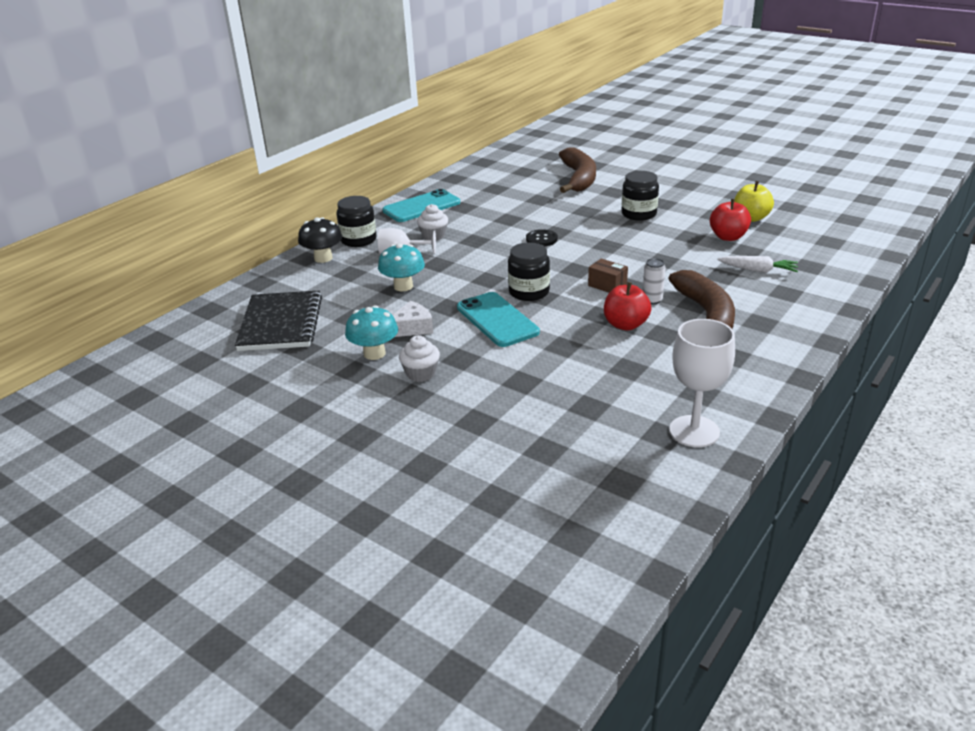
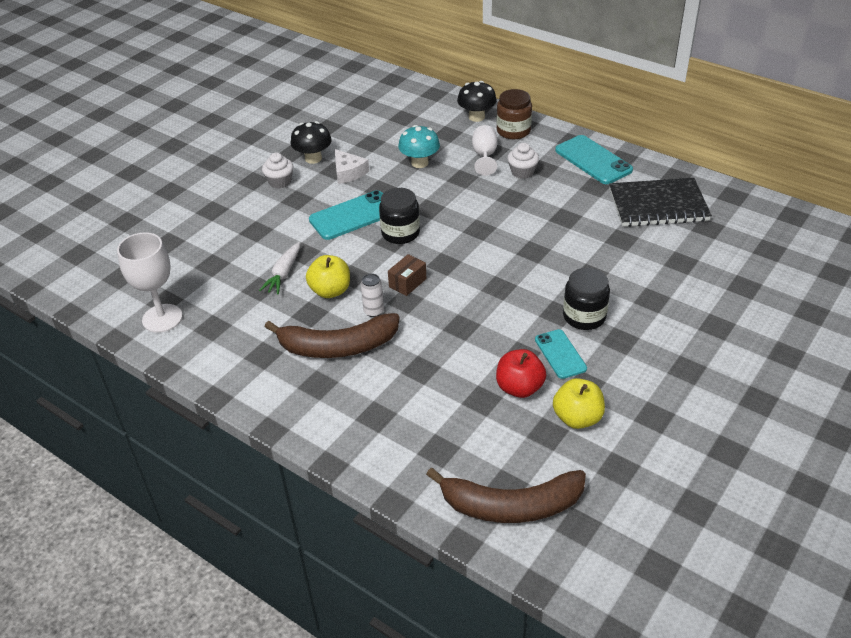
camera: 90 degrees right, 10 degrees up
(280, 324) = (366, 112): black notebook -> black notebook (658, 205)
(358, 240) = (513, 131): black jar -> brown jar
(374, 353) = (313, 158): turquoise mushroom -> black mushroom
(541, 239) = (514, 241): black button -> none
(578, 178) = (691, 271): brown banana -> brown banana (511, 505)
(625, 325) = (330, 291): red apple -> yellow apple
(685, 223) = (560, 354): none -> turquoise phone
(758, 270) = (430, 401): white carrot -> white carrot (283, 274)

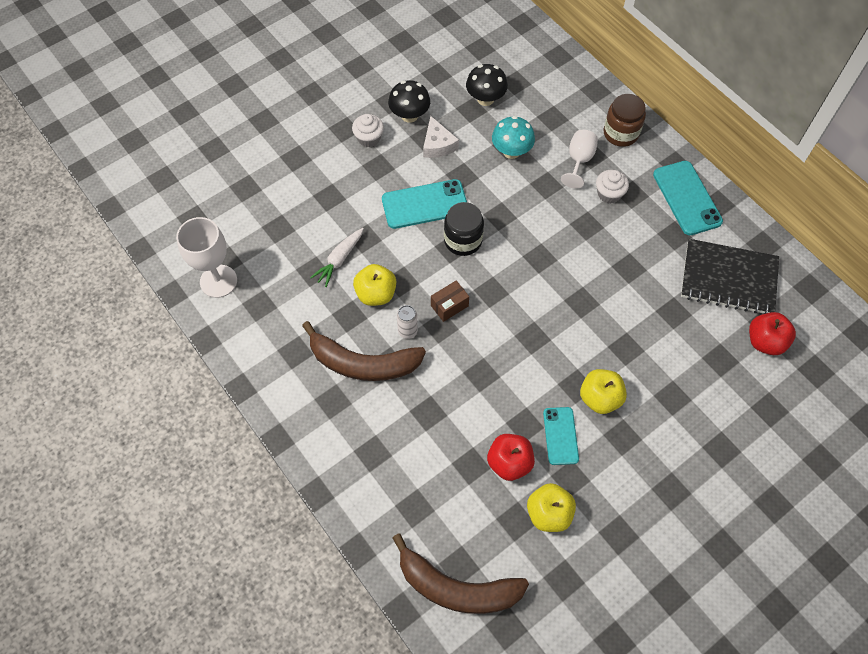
camera: 15 degrees right, 20 degrees up
(476, 117) = (590, 102): black mushroom -> black mushroom (485, 99)
(584, 316) = (600, 398): black jar -> yellow apple
(713, 240) = (765, 341): none -> red apple

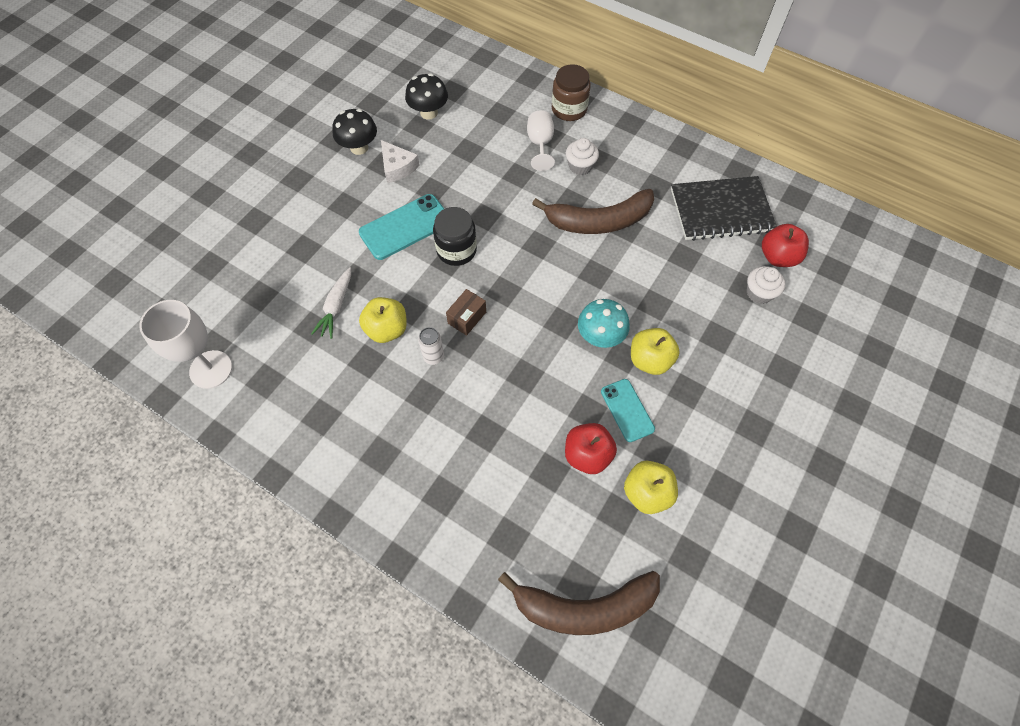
camera: 20 degrees left, 0 degrees up
(363, 363) = (398, 404): brown banana -> brown banana (599, 221)
(369, 138) = (325, 180): white cupcake -> white cupcake (759, 293)
(511, 151) = (472, 153): turquoise mushroom -> turquoise mushroom (600, 337)
(687, 198) = (653, 149): turquoise phone -> none

